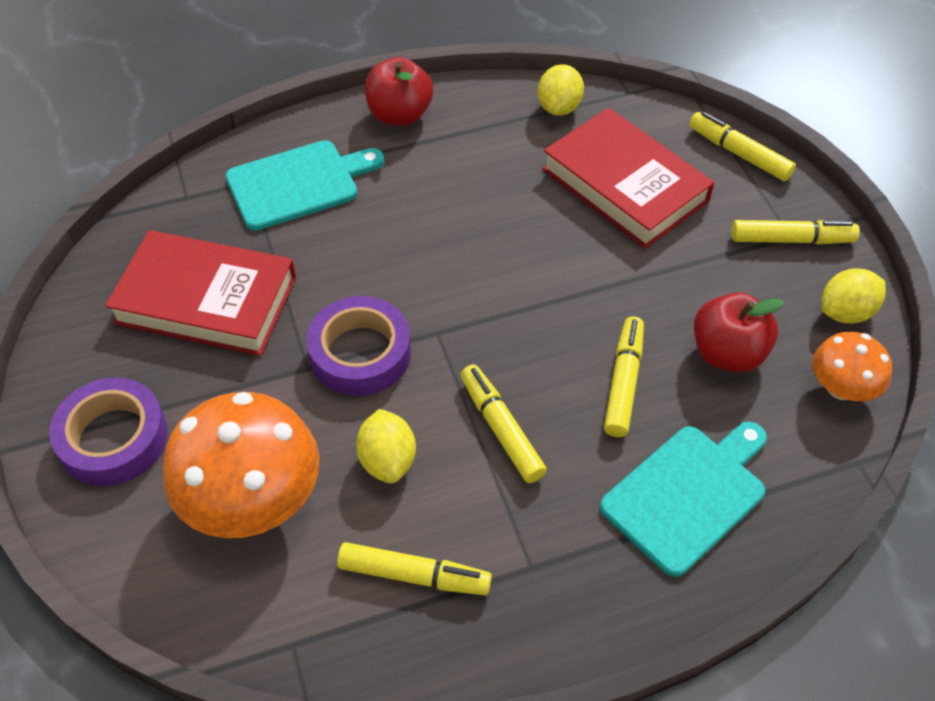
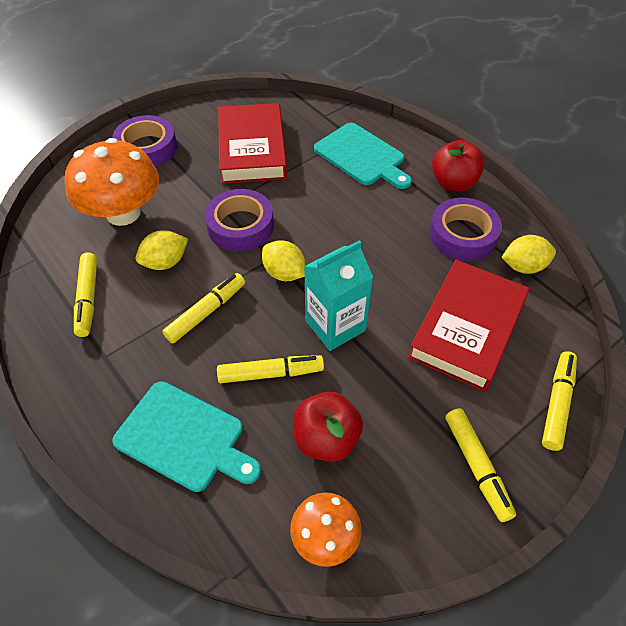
camera: 70 degrees right, 0 degrees up
(489, 138) = (463, 235): none -> purple tape
(576, 299) = (335, 325): none -> turquoise carton
(845, 312) = (413, 528): yellow lemon -> yellow lemon (284, 273)

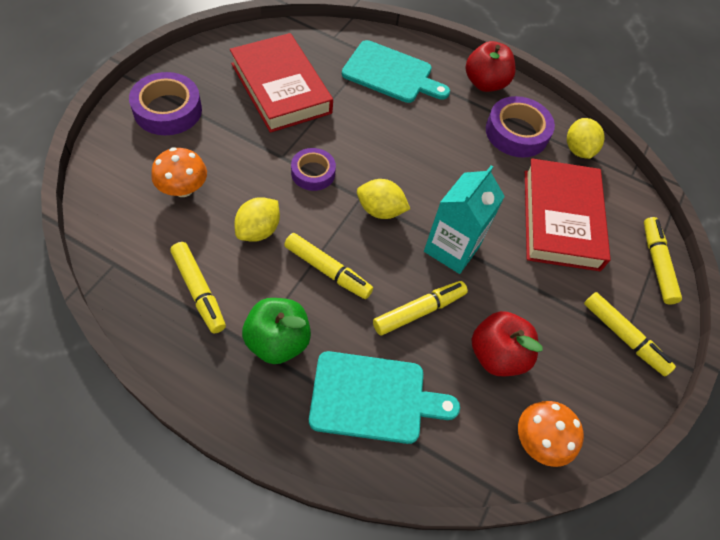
camera: 30 degrees left, 5 degrees up
(123, 213) = (183, 188): orange mushroom -> orange mushroom, size x0.55
(128, 360) = (278, 341): none -> green apple
(206, 312) = (327, 270): yellow marker -> yellow marker turned 105 degrees clockwise
(240, 226) = (313, 173): purple tape -> purple tape, size x0.64
(523, 266) = (578, 150): yellow lemon -> yellow lemon turned 60 degrees counterclockwise

